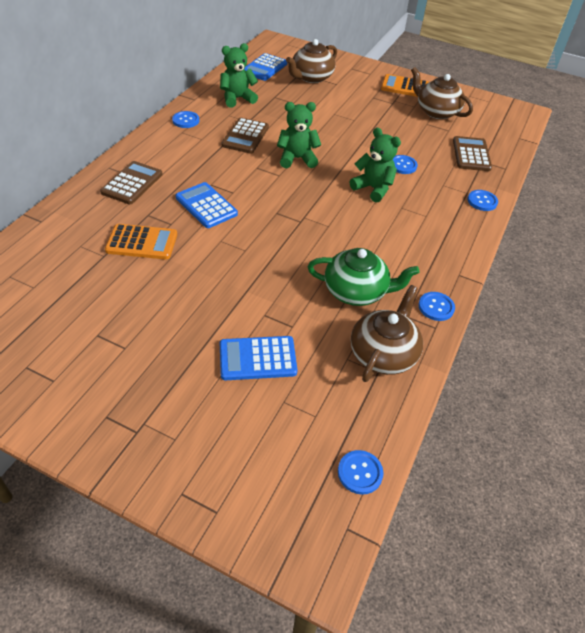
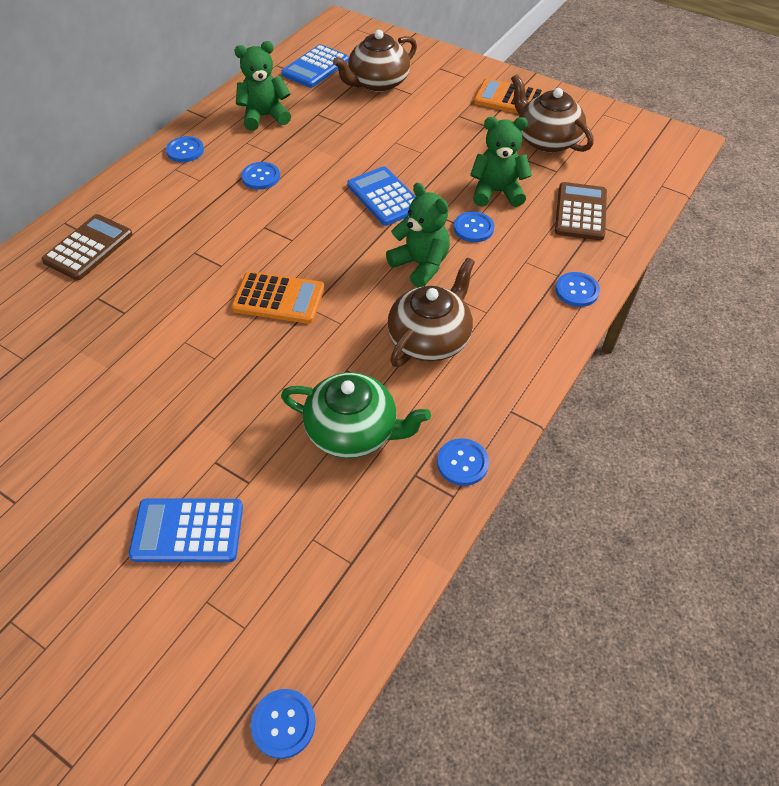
camera: 10 degrees right, 5 degrees up
(142, 242) = (78, 340): orange calculator -> orange calculator (278, 298)
(206, 206) = (179, 286): blue calculator -> blue calculator (384, 197)
(245, 136) = (261, 177): brown calculator -> blue button
(297, 159) = (324, 214): green teddy bear -> green teddy bear (497, 192)
(383, 354) = (366, 534): brown teapot -> brown teapot (430, 339)

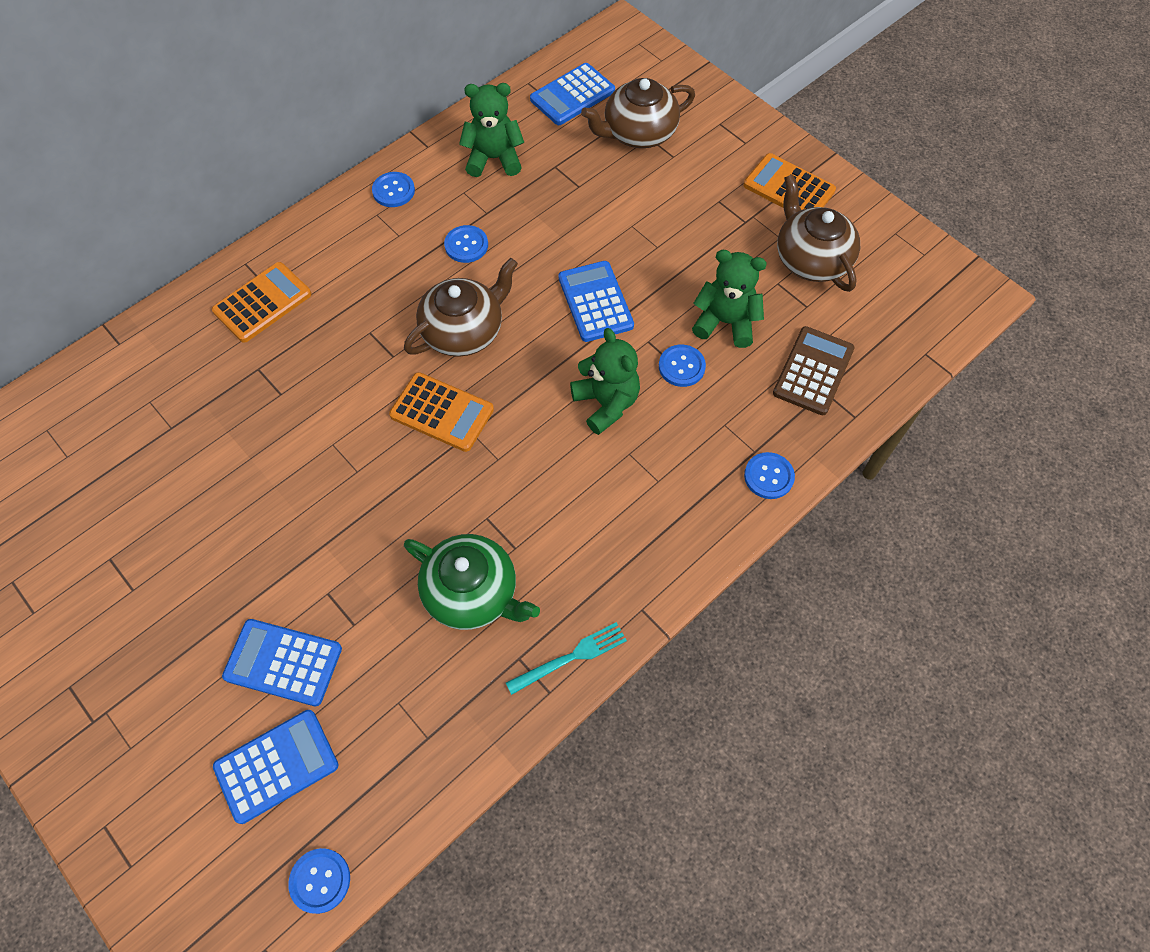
camera: 15 degrees right, 10 degrees up
(88, 248) = (262, 303): brown calculator -> orange calculator
(206, 626) = (276, 766): none -> blue calculator
(430, 339) = (586, 501): brown teapot -> brown teapot (464, 331)
(462, 463) = (571, 657): blue button -> turquoise fork

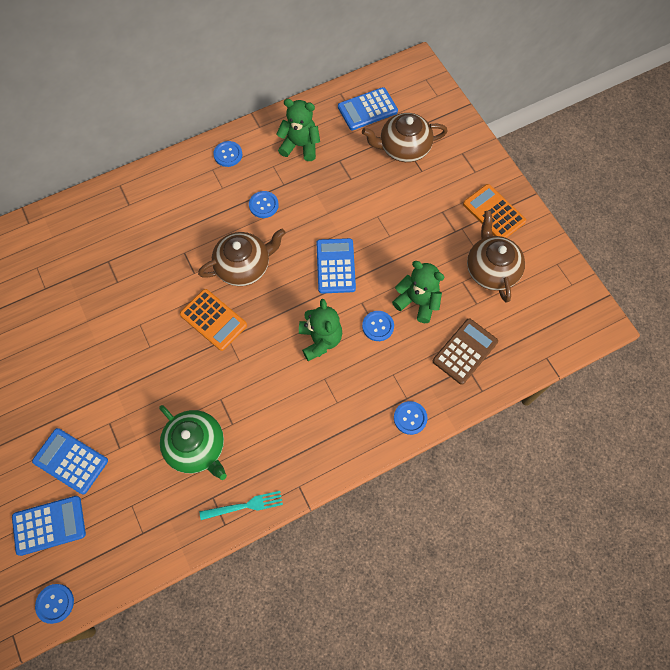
camera: 15 degrees right, 5 degrees up
(262, 303) = (123, 216): orange calculator -> none

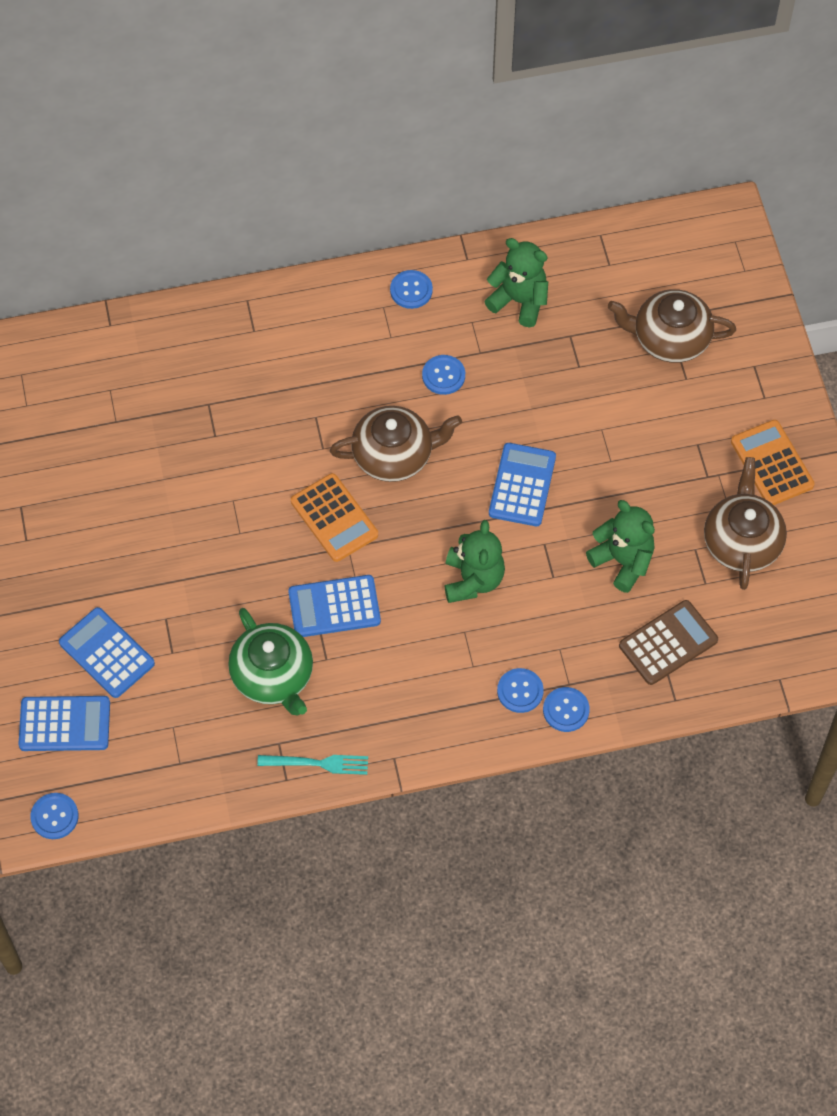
camera: 15 degrees right, 5 degrees down
(367, 109) = (633, 269): blue calculator -> blue calculator (334, 607)
(378, 326) = (557, 581): blue button -> blue button (520, 691)

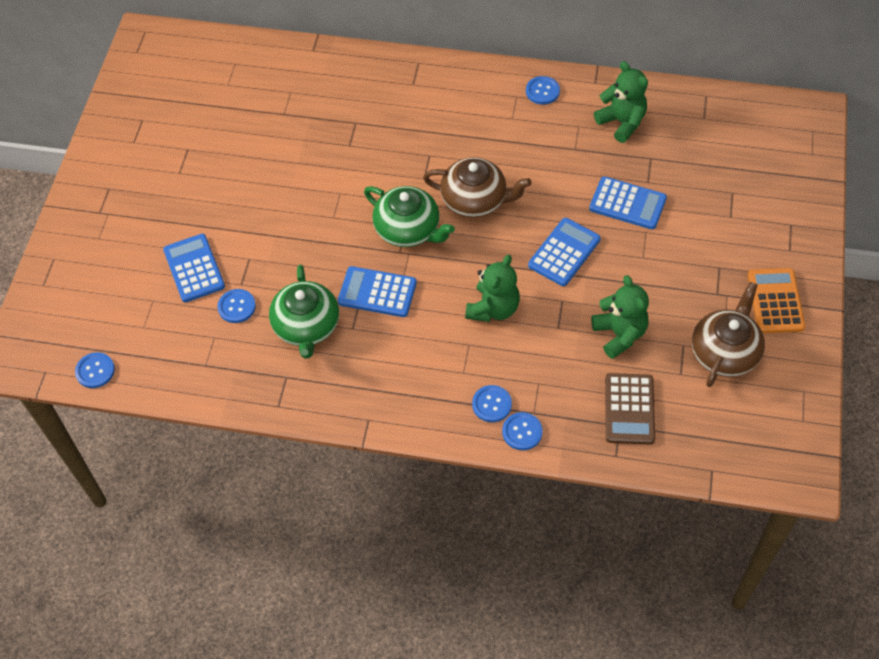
camera: 25 degrees right, 5 degrees down
(64, 724) = (138, 308): blue calculator -> blue calculator (627, 204)
(318, 763) = (308, 403): turquoise fork -> none
(334, 518) = (408, 229): orange calculator -> green teapot
(443, 375) = (539, 156): blue button -> blue button (237, 307)
(668, 643) = (629, 409): brown calculator -> brown calculator turned 105 degrees clockwise
(669, 338) = (729, 184): brown teapot -> none

